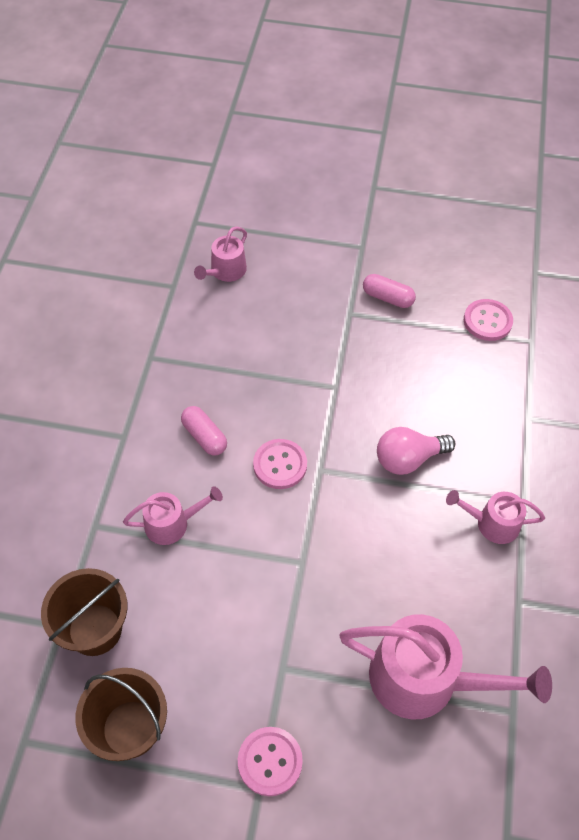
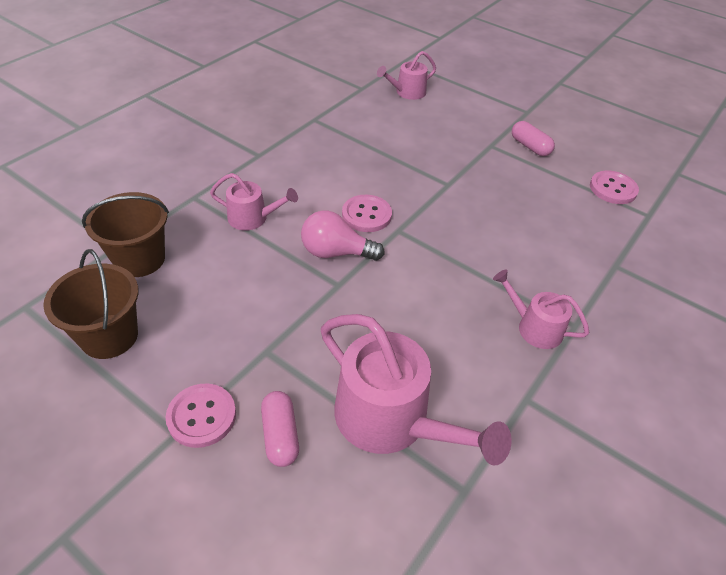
camera: 25 degrees right, 10 degrees down
(204, 436) = (319, 176): pink capsule -> pink capsule (280, 435)
(408, 459) = (482, 252): pink light bulb -> pink light bulb (336, 252)

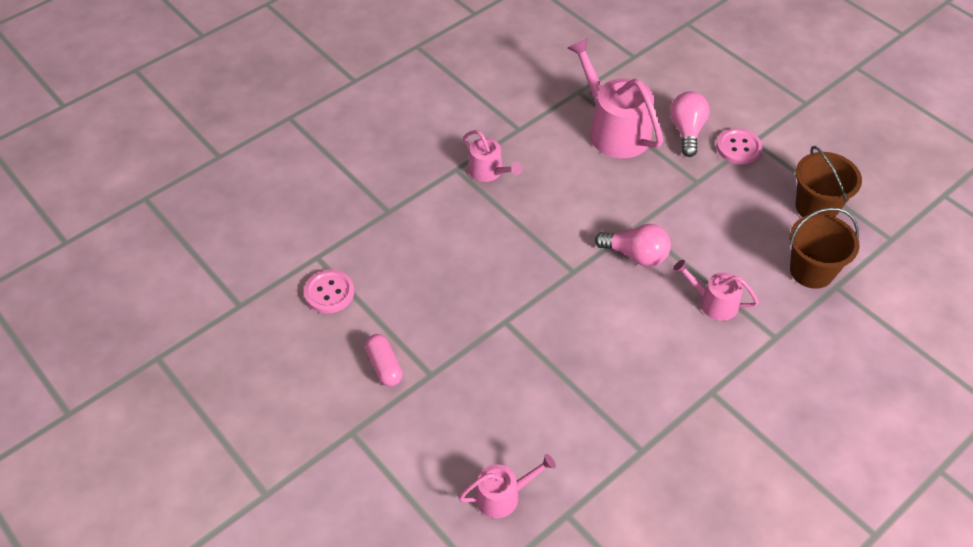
camera: 165 degrees left, 5 degrees up
(280, 435) = (687, 131): pink capsule -> pink light bulb
(366, 215) = (600, 292): pink button -> none

